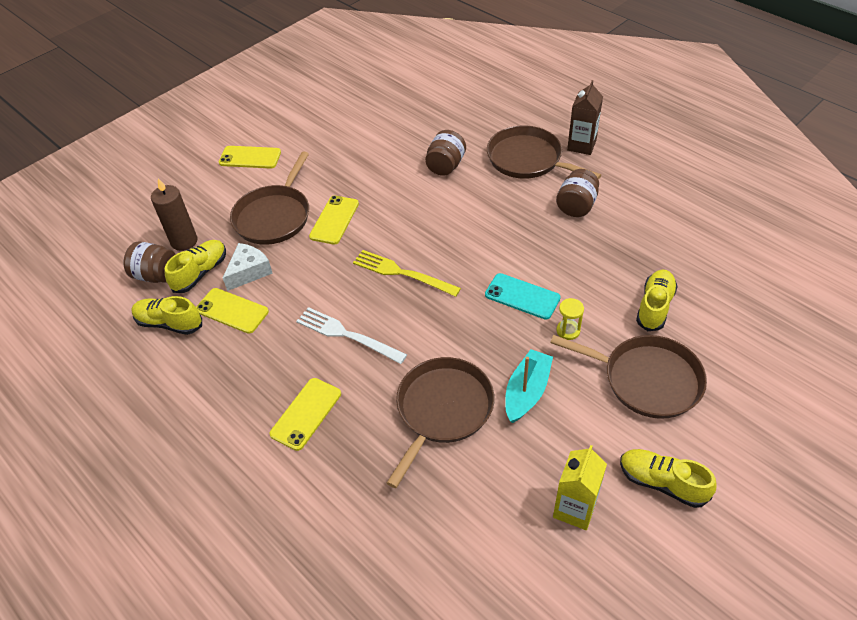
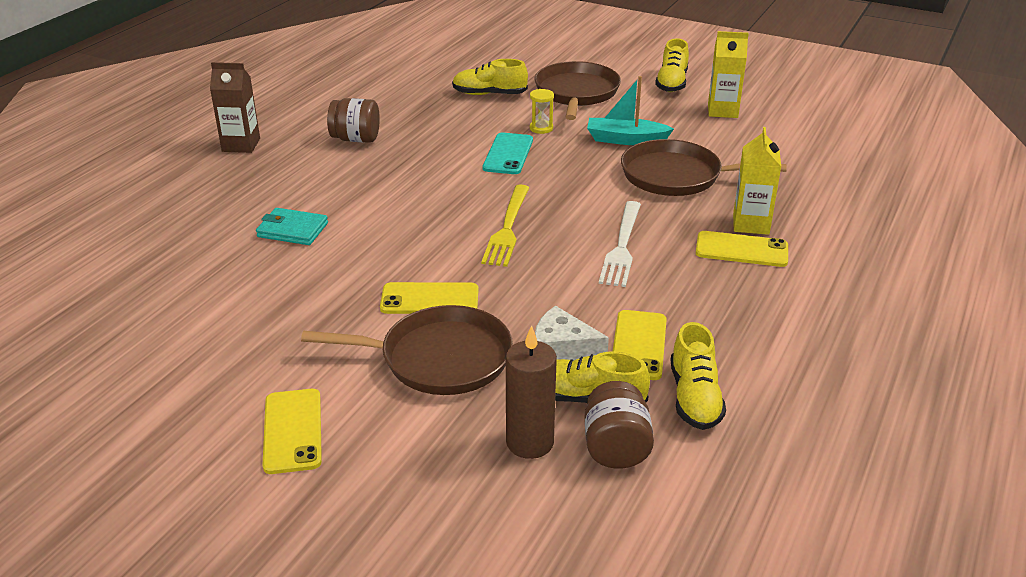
camera: 110 degrees left, 15 degrees down
(339, 437) = (751, 224): none -> yellow carton
(445, 166) = (292, 230): brown jar -> turquoise wallet
(528, 159) = (272, 175): brown pan -> none

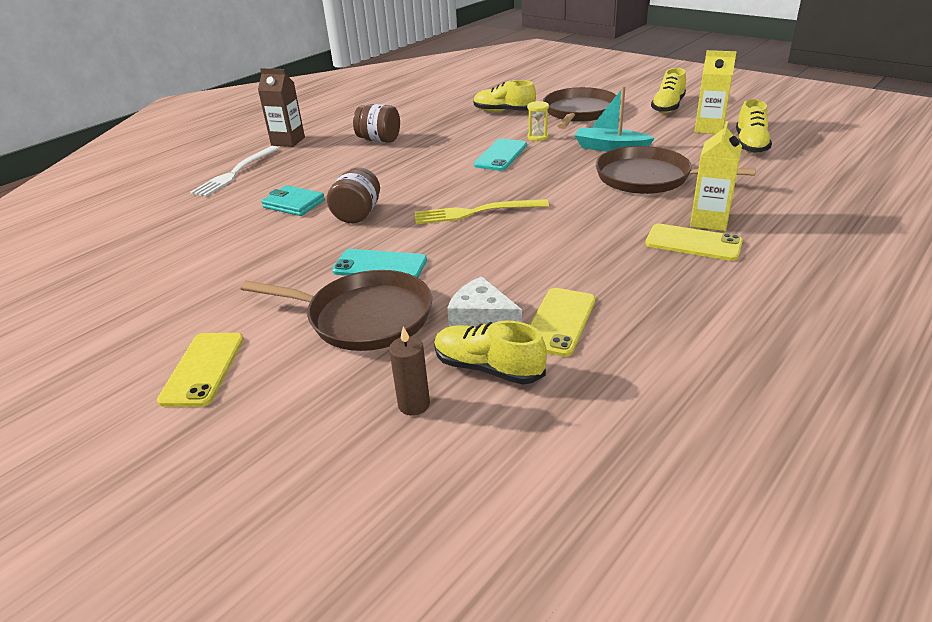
camera: 15 degrees right, 0 degrees up
(429, 299) = (380, 265): yellow phone -> turquoise phone
(507, 228) = (475, 212): yellow fork -> yellow fork turned 60 degrees clockwise
(530, 442) = (414, 404): brown candle -> brown candle, size x0.65
(616, 448) = (498, 420): brown jar -> brown jar (357, 214)
(622, 247) = (575, 233): white fork -> white fork (235, 173)
(694, 398) = (599, 378): yellow shoe -> yellow shoe (750, 145)

